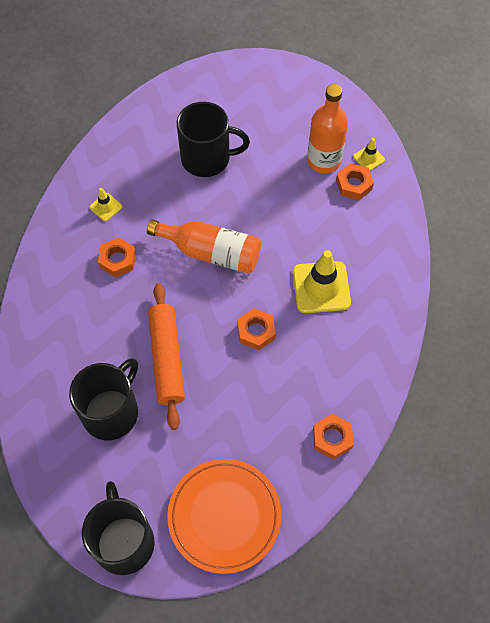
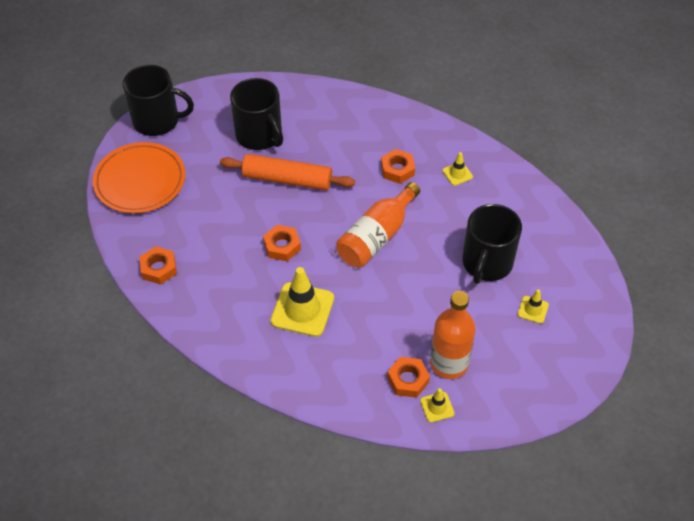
camera: 110 degrees right, 10 degrees down
(243, 115) = (533, 309): none -> yellow traffic cone

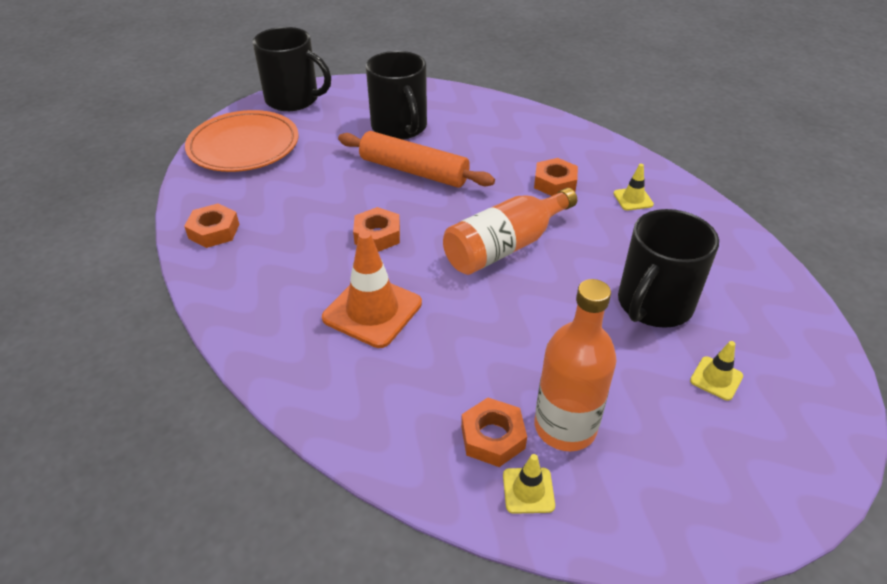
camera: 15 degrees right, 10 degrees down
(302, 309) = (372, 311): yellow traffic cone -> orange traffic cone

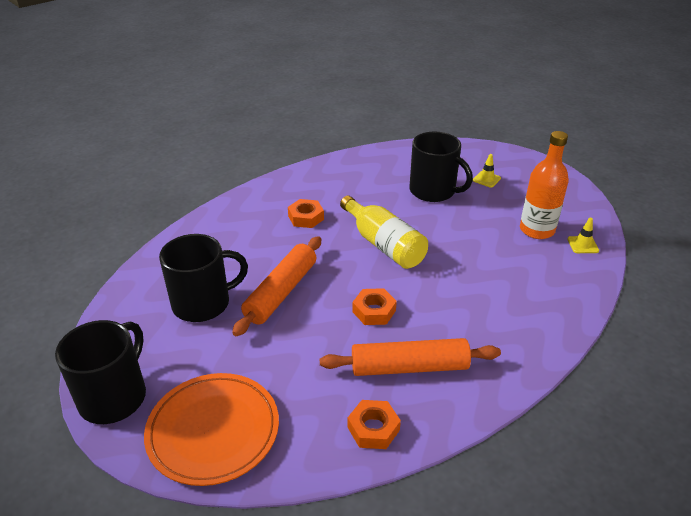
camera: 90 degrees left, 5 degrees down
(286, 258) = (409, 367): none -> orange rolling pin
(372, 311) = (463, 309): orange traffic cone -> none
(492, 437) = (554, 256): orange nut -> none
(505, 246) = (384, 244): orange bottle -> yellow bottle
(633, 199) = (328, 186): yellow traffic cone -> none

